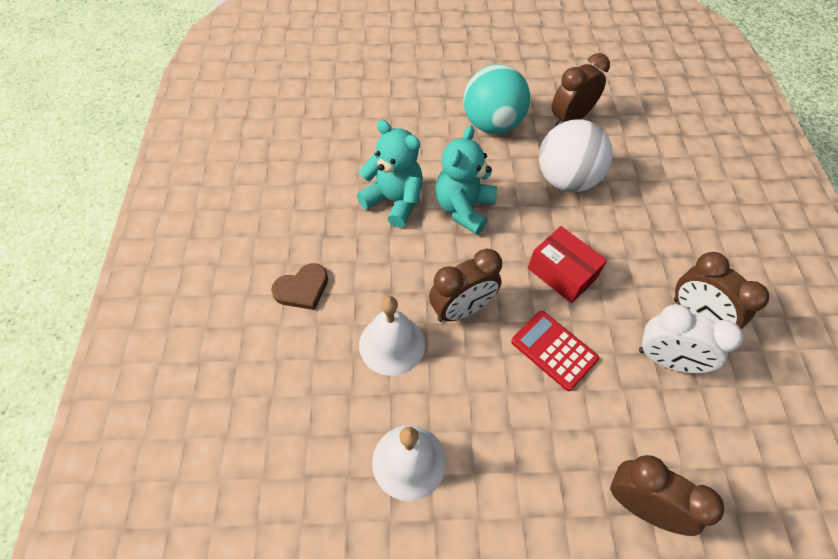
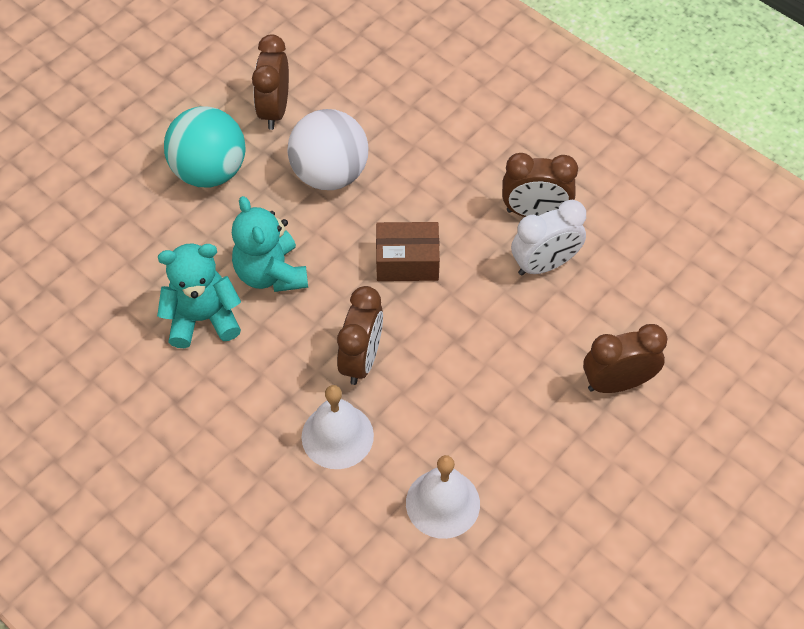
camera: 45 degrees left, 0 degrees up
(302, 289) = (212, 462): brown heart -> none
(554, 350) = (461, 329): red calculator -> none
(562, 273) = (407, 261): red box -> brown box

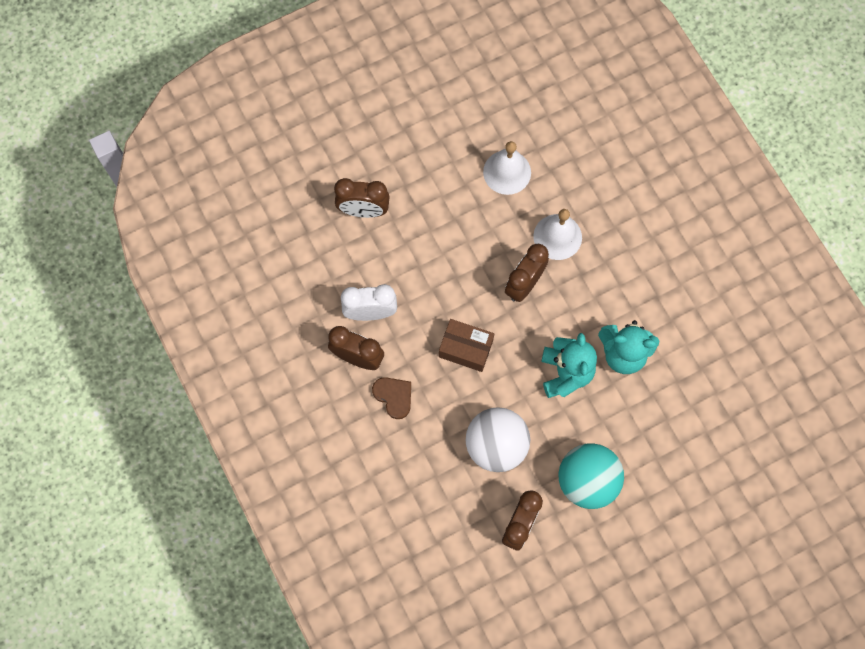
camera: 160 degrees left, 15 degrees up
(472, 186) = (394, 396): none -> brown heart

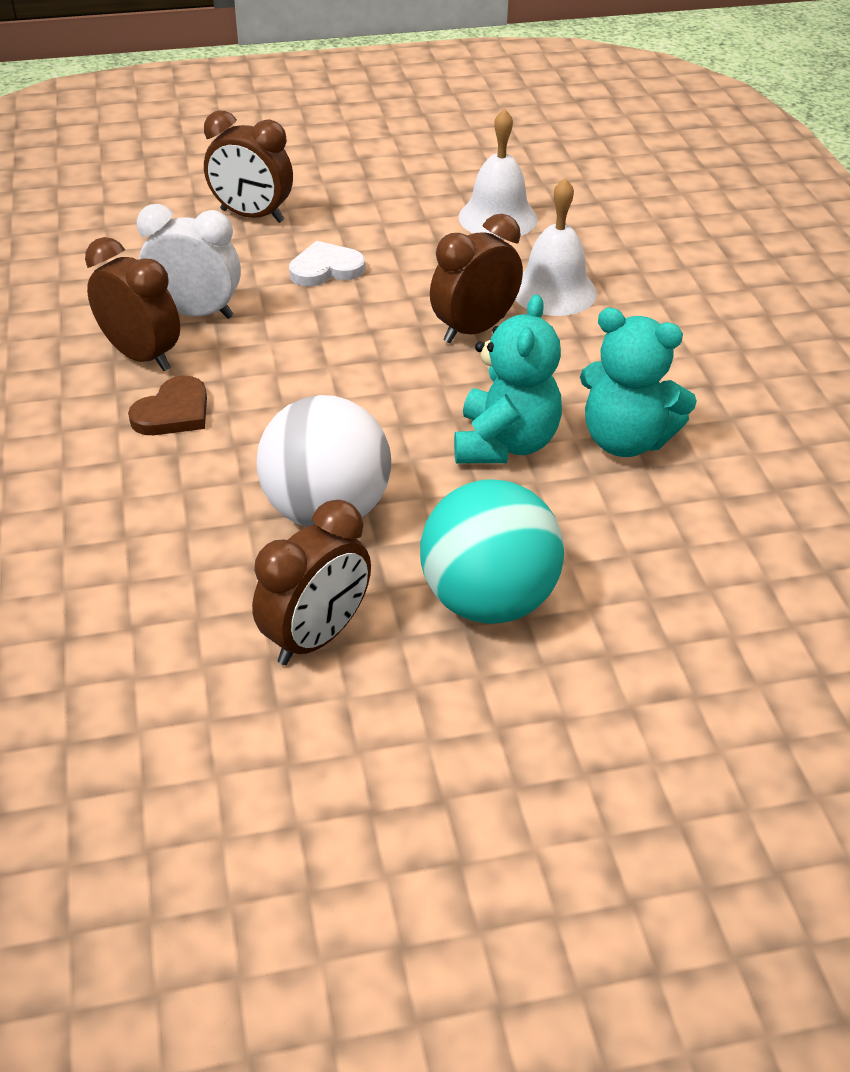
camera: 15 degrees right, 30 degrees down
(394, 396) = (173, 412): brown heart -> brown heart turned 60 degrees clockwise
(425, 251) = (326, 269): none -> white heart
(465, 349) = (334, 381): brown box -> none

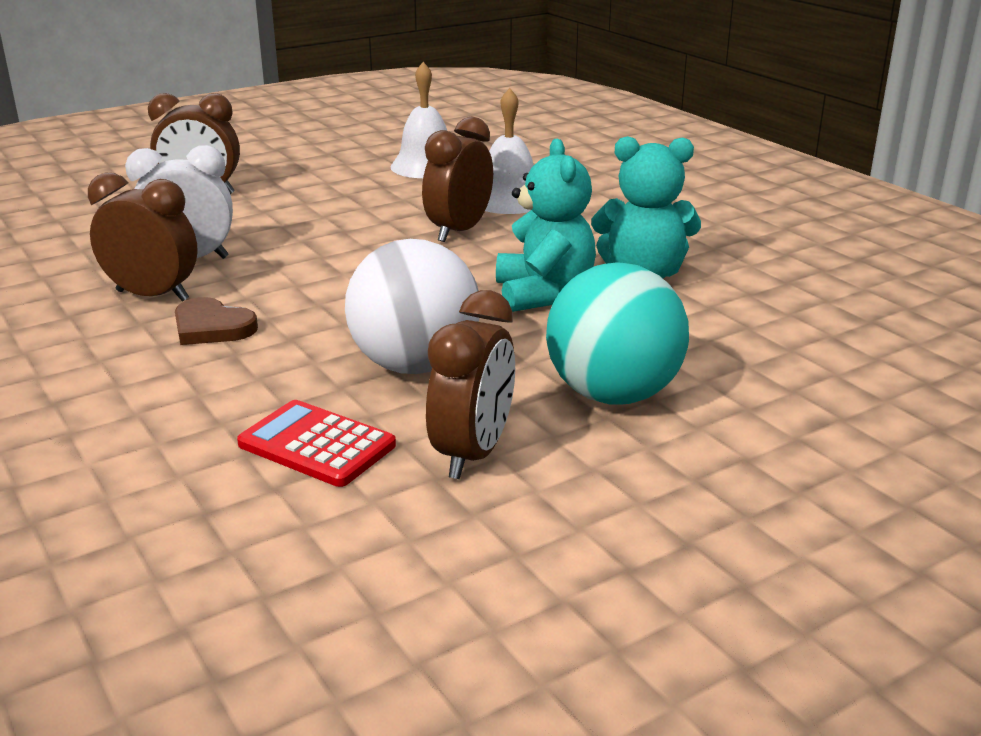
camera: 20 degrees left, 15 degrees down
(173, 412) = (212, 327): brown heart -> brown heart turned 105 degrees clockwise
(190, 587) = (317, 445): none -> red calculator
(326, 269) = (295, 215): white heart -> none

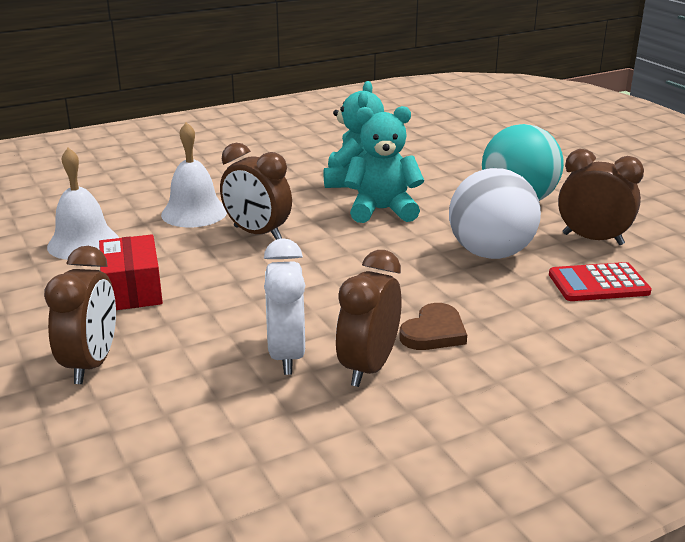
camera: 85 degrees left, 0 degrees up
(317, 445) = (598, 283): red calculator -> red calculator turned 45 degrees clockwise
(328, 193) = (132, 290): none -> red box

